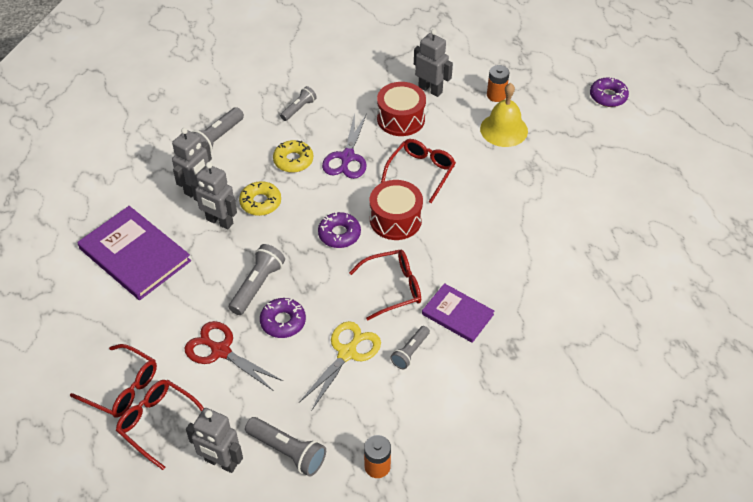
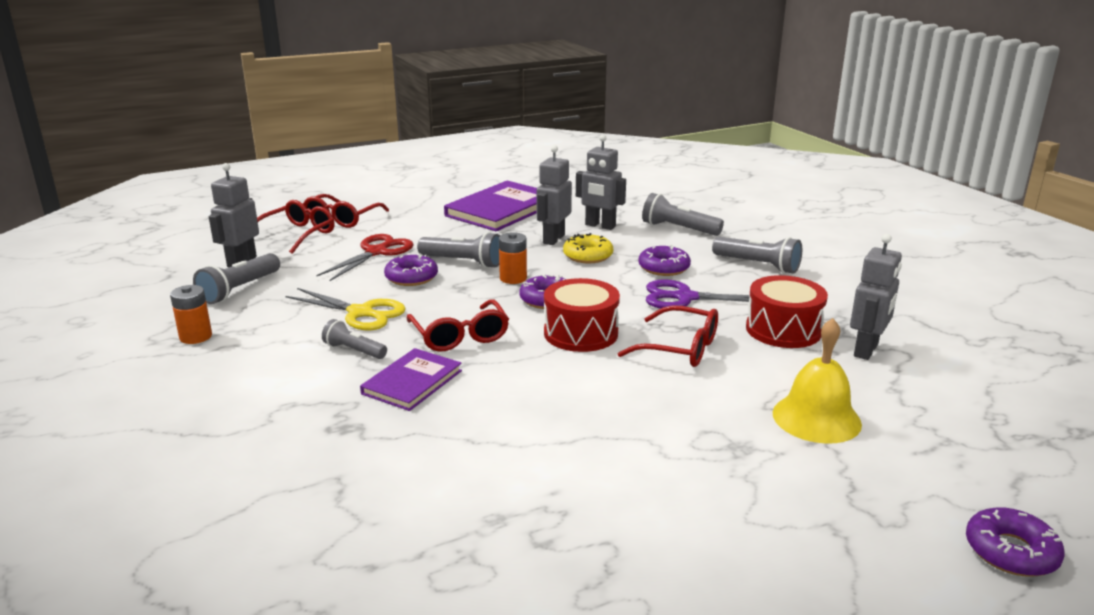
camera: 85 degrees right, 25 degrees down
(293, 160) = (664, 268): yellow donut -> purple donut
(299, 109) = (758, 265): grey flashlight -> grey flashlight, size x1.55
(496, 95) = (900, 410): orange battery -> orange battery (513, 278)

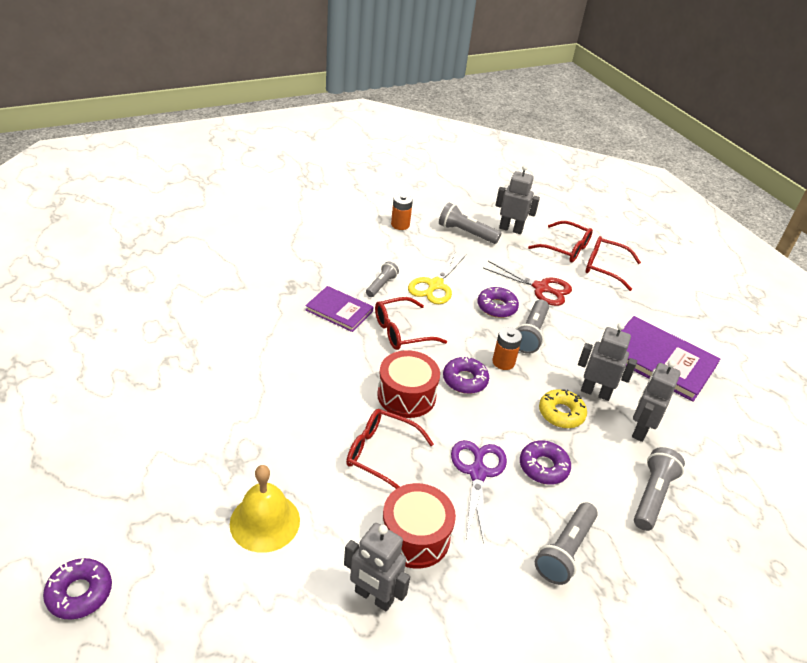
camera: 85 degrees right, 15 degrees up
(680, 348) = (380, 454): red glasses -> red glasses turned 90 degrees clockwise

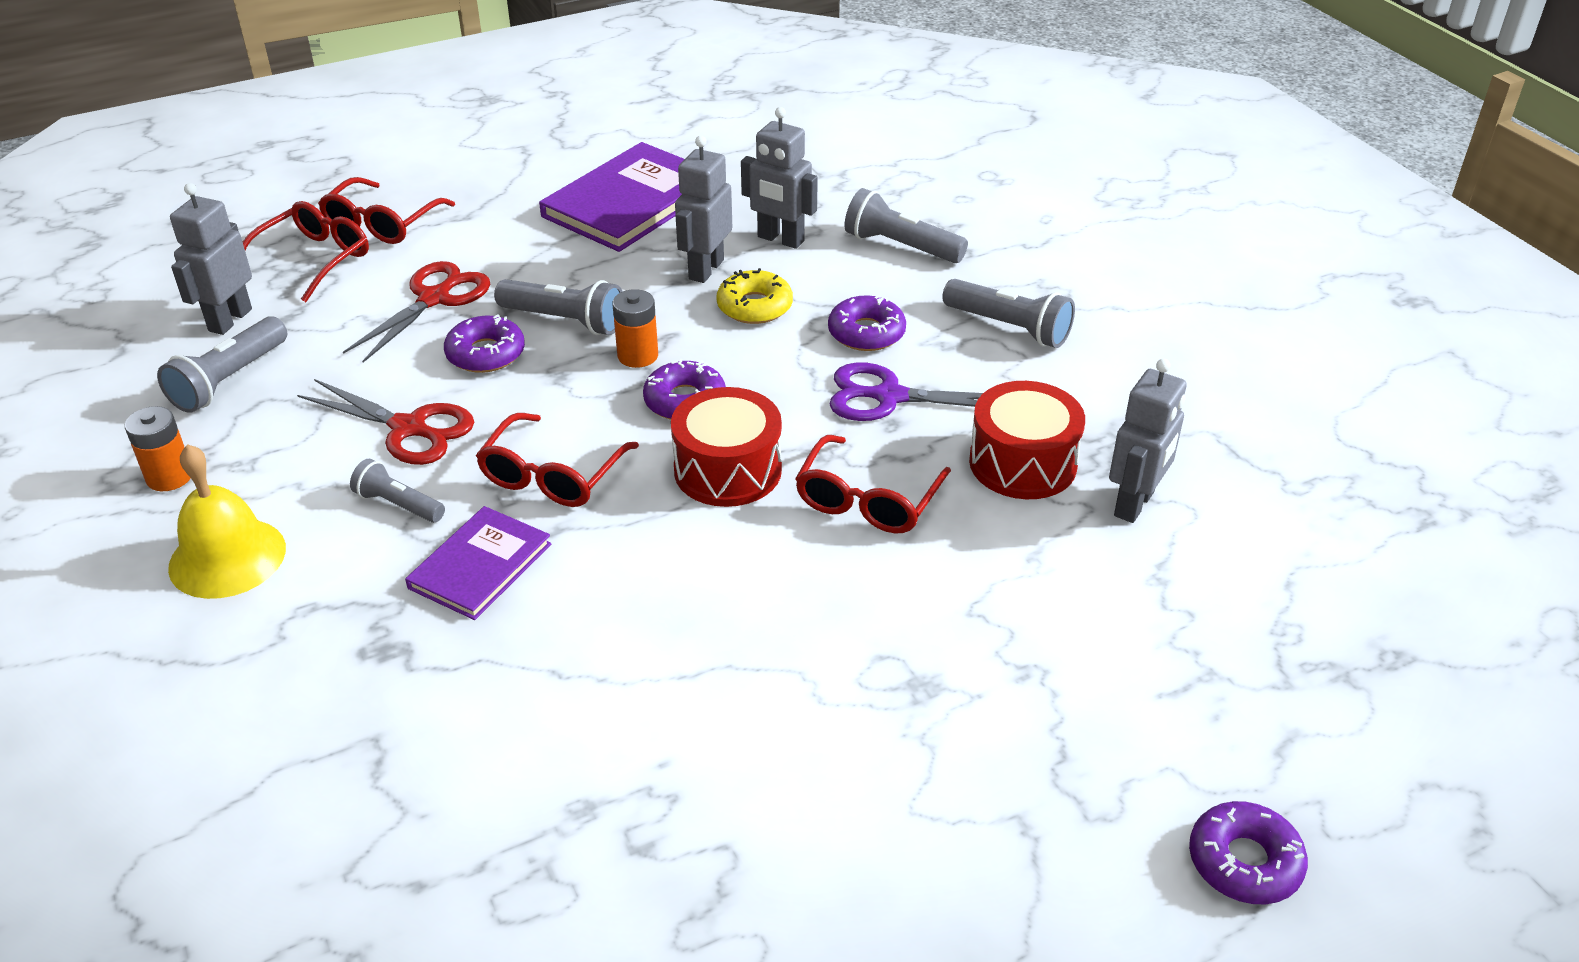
camera: 85 degrees left, 0 degrees up
(265, 521) = (1038, 633): yellow bell -> yellow bell (227, 557)
(401, 331) = (552, 475): red glasses -> red glasses turned 45 degrees clockwise
(435, 285) = (408, 428): yellow scissors -> red scissors

